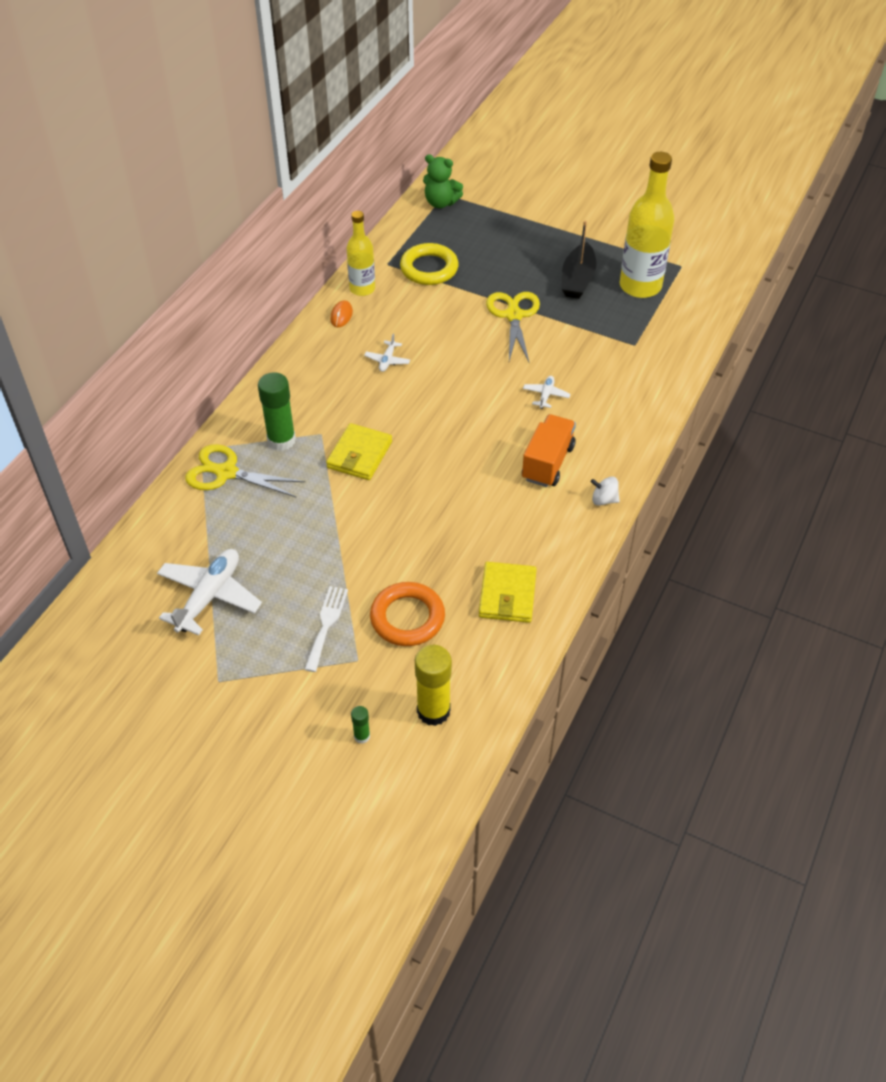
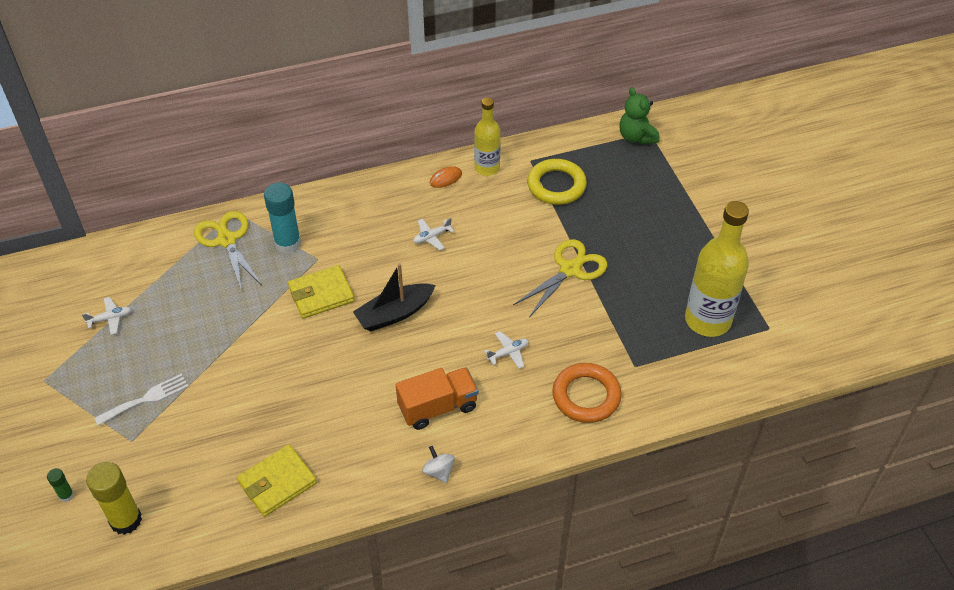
camera: 45 degrees right, 0 degrees up
(209, 596) = (110, 319): white plane -> white plane, size x0.48
(281, 440) = (288, 243): green glue stick -> turquoise glue stick
(407, 618) = (196, 439): orange ring -> orange ring (586, 396)
(577, 280) = (661, 277): black boat -> black boat (394, 314)

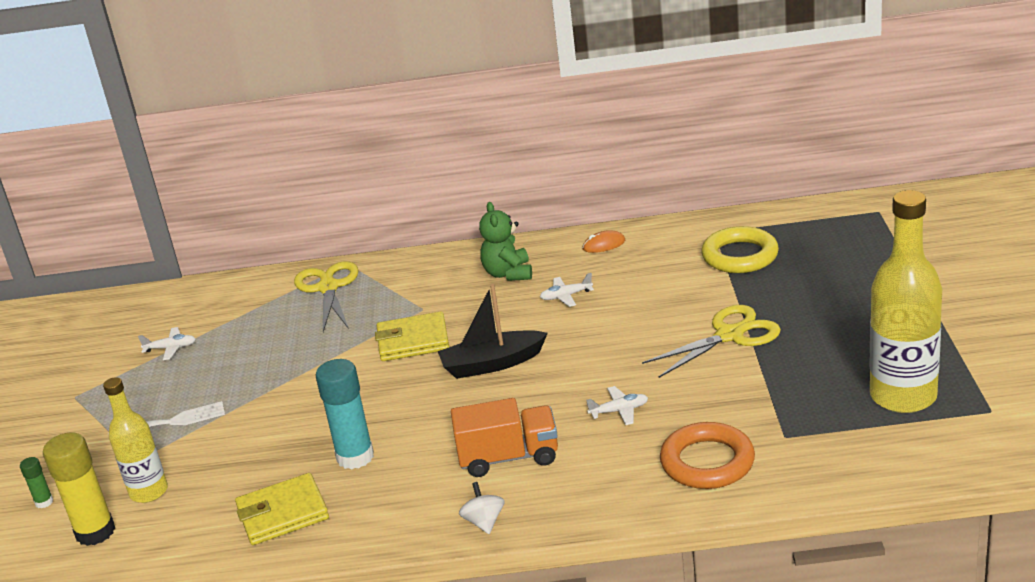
camera: 20 degrees right, 20 degrees down
(288, 243) = (395, 294): turquoise glue stick -> turquoise glue stick (355, 457)
(487, 168) = (658, 237): yellow bottle -> yellow bottle (149, 492)
(636, 137) = (860, 215): green teddy bear -> green teddy bear (508, 274)

